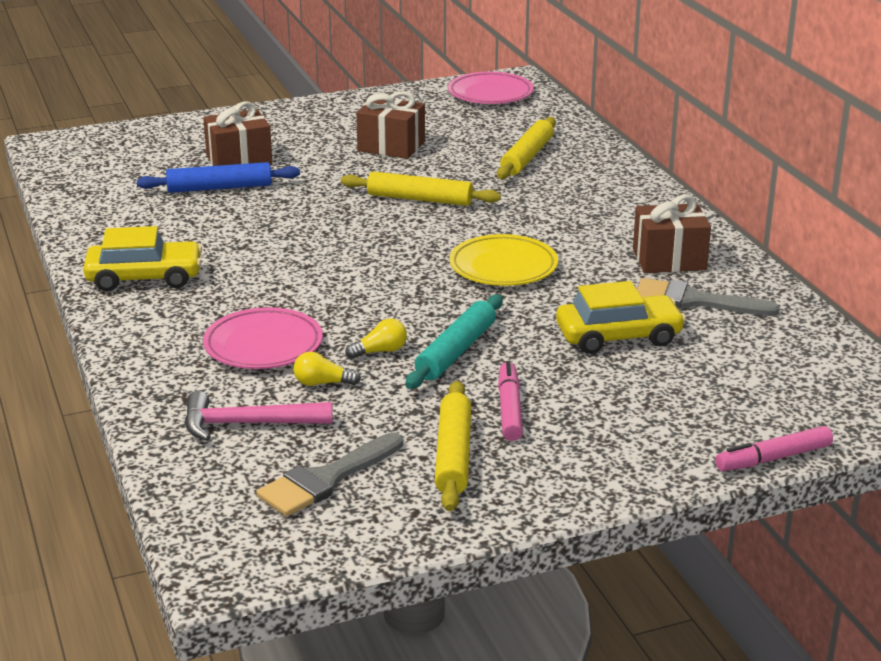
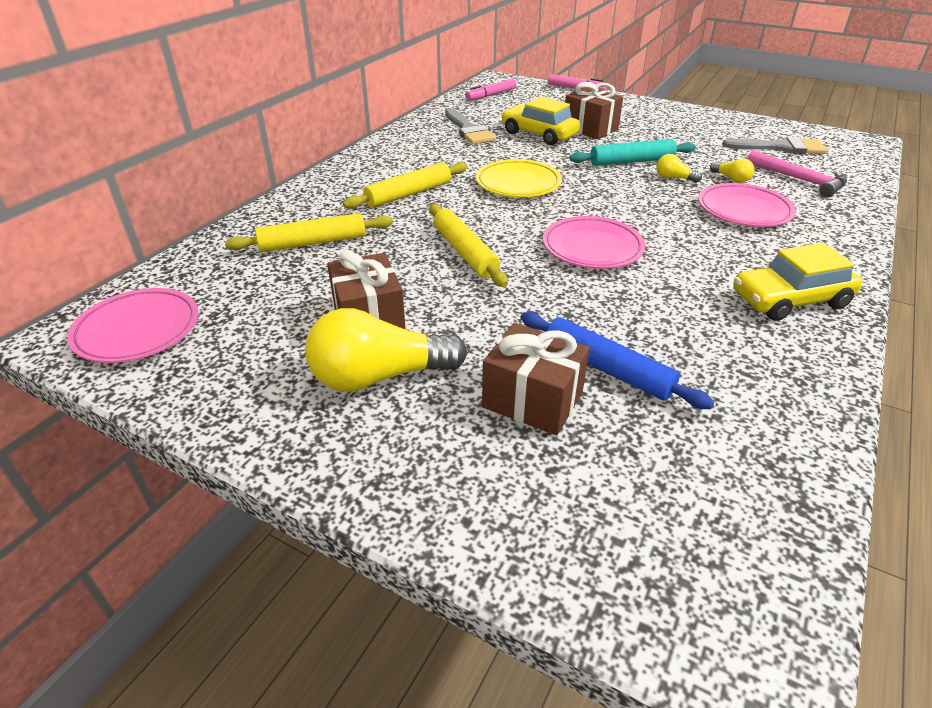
camera: 130 degrees left, 10 degrees up
(144, 278) = (790, 300): yellow car -> yellow car turned 60 degrees counterclockwise
(332, 134) = (379, 376): none -> yellow light bulb
(339, 245) = (592, 248): none -> pink plate
(453, 455) = (704, 133): yellow rolling pin -> yellow rolling pin (408, 194)
(509, 409) = (649, 134): pink marker -> pink marker (491, 95)
(669, 259) = (428, 147): brown gift -> brown gift (590, 129)

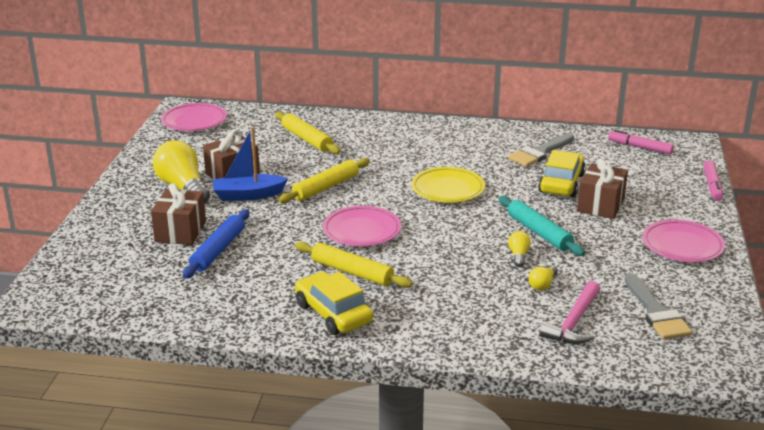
camera: 70 degrees right, 10 degrees down
(408, 194) = (396, 153): yellow rolling pin -> yellow rolling pin (352, 272)
(448, 316) = (248, 195): none -> blue boat
(744, 210) = (476, 292): pink plate -> pink plate (682, 245)

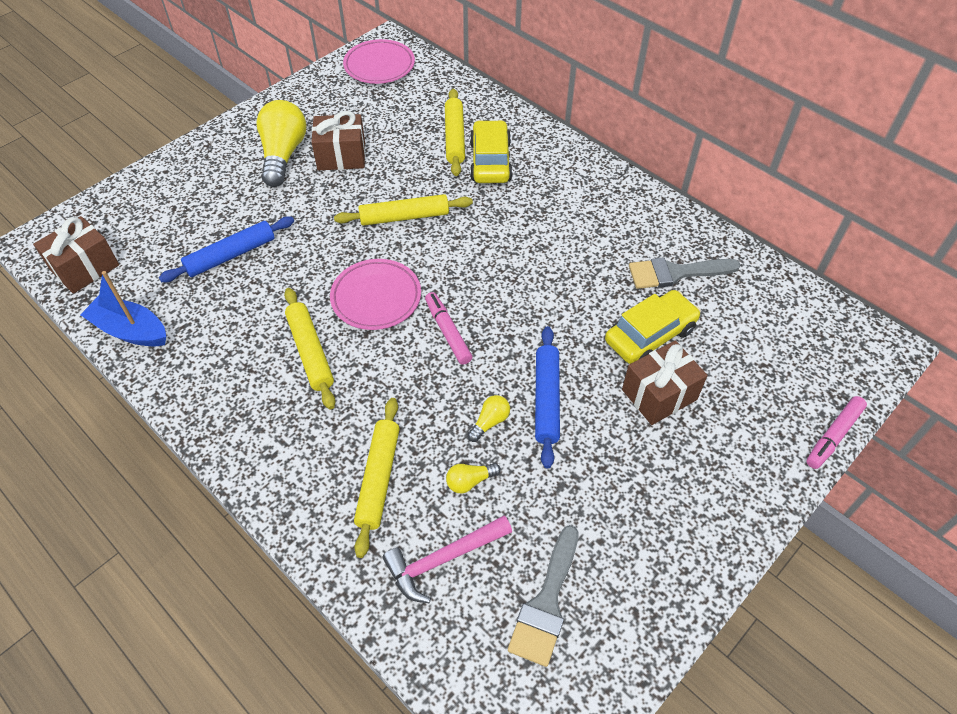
camera: 35 degrees right, 25 degrees up
(180, 231) = (225, 213): brown gift -> brown gift (85, 268)
(248, 195) = (326, 192): blue boat -> blue boat (130, 330)
(333, 313) = (239, 399): yellow car -> yellow car (490, 161)
(448, 189) = (518, 281): yellow plate -> none
(484, 307) = (378, 478): none -> yellow rolling pin
(539, 232) = (546, 400): turquoise rolling pin -> blue rolling pin
(640, 147) = (806, 323): pink marker -> pink marker (448, 332)
(682, 245) = (688, 515): pink plate -> none

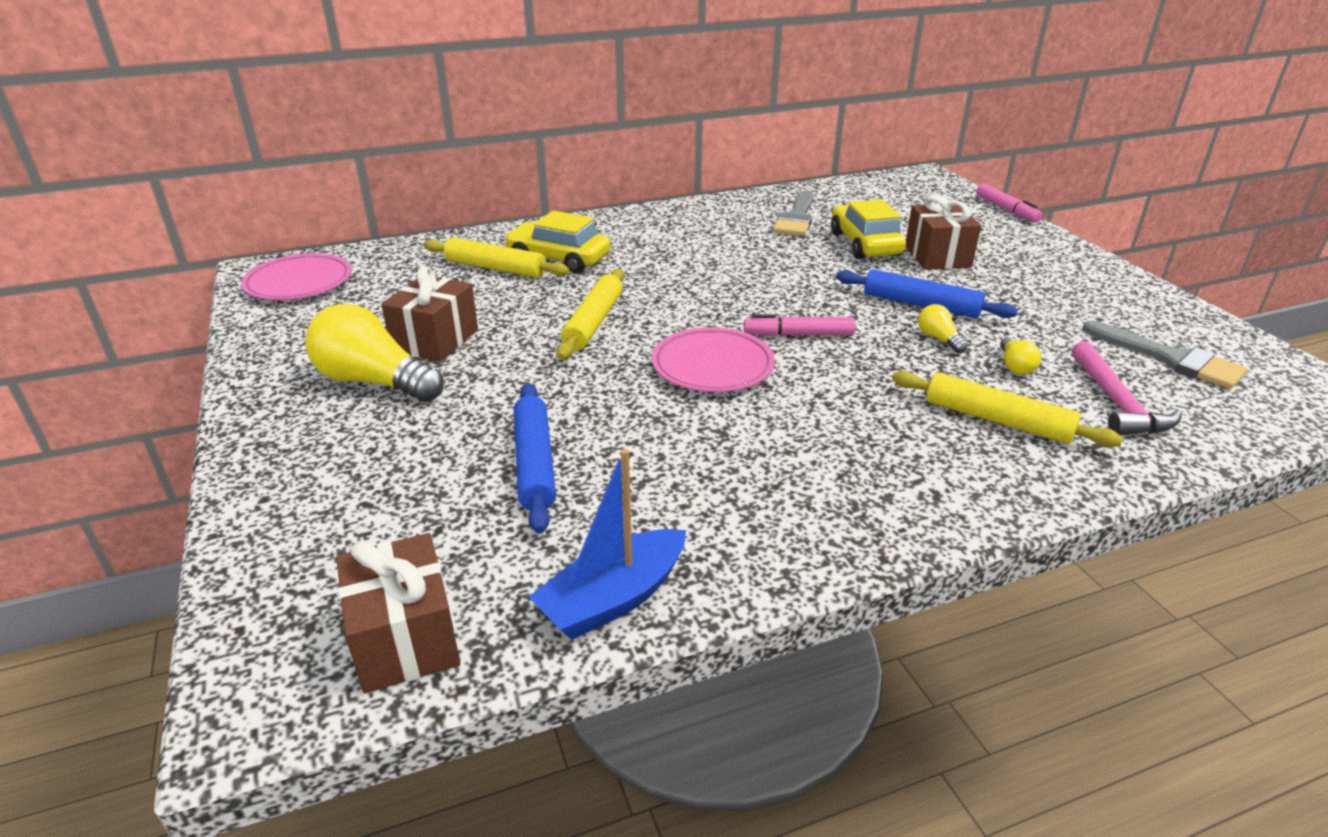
camera: 65 degrees left, 20 degrees down
(310, 352) = (772, 429): yellow rolling pin -> none

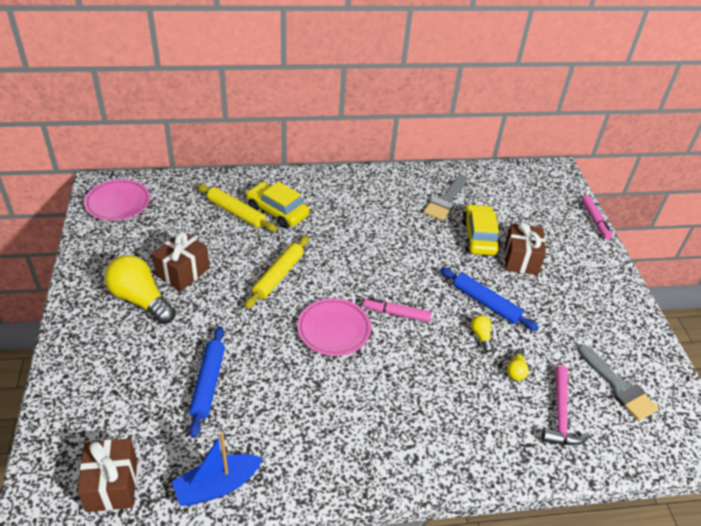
camera: 10 degrees right, 10 degrees up
(997, 420) = (480, 412): yellow rolling pin -> none

